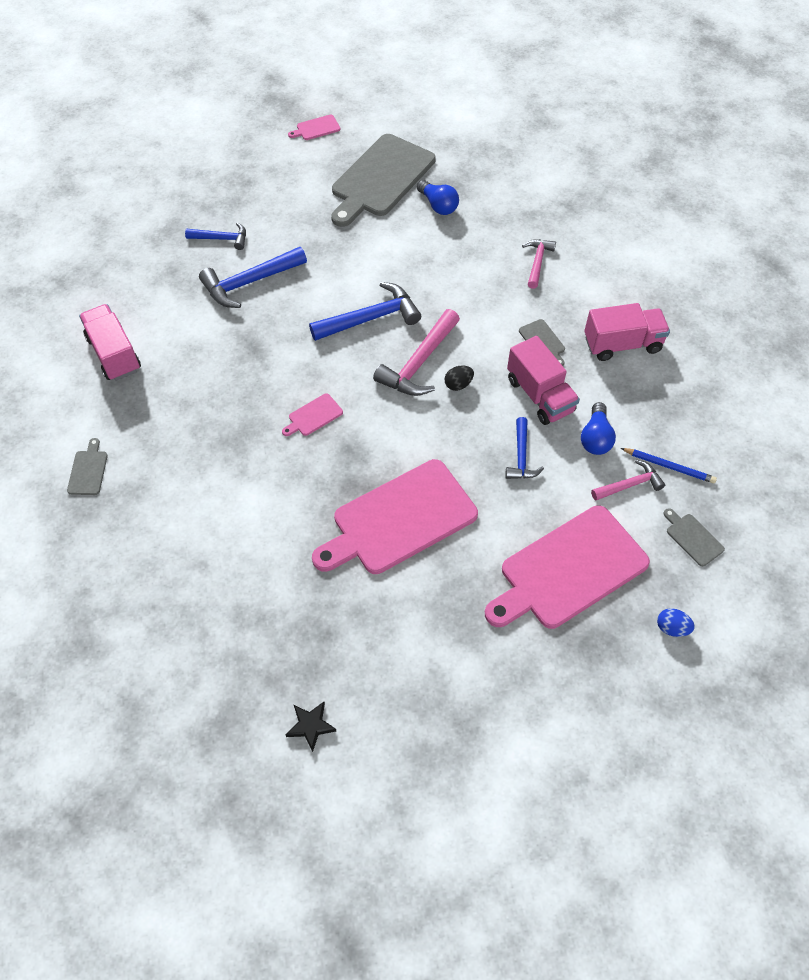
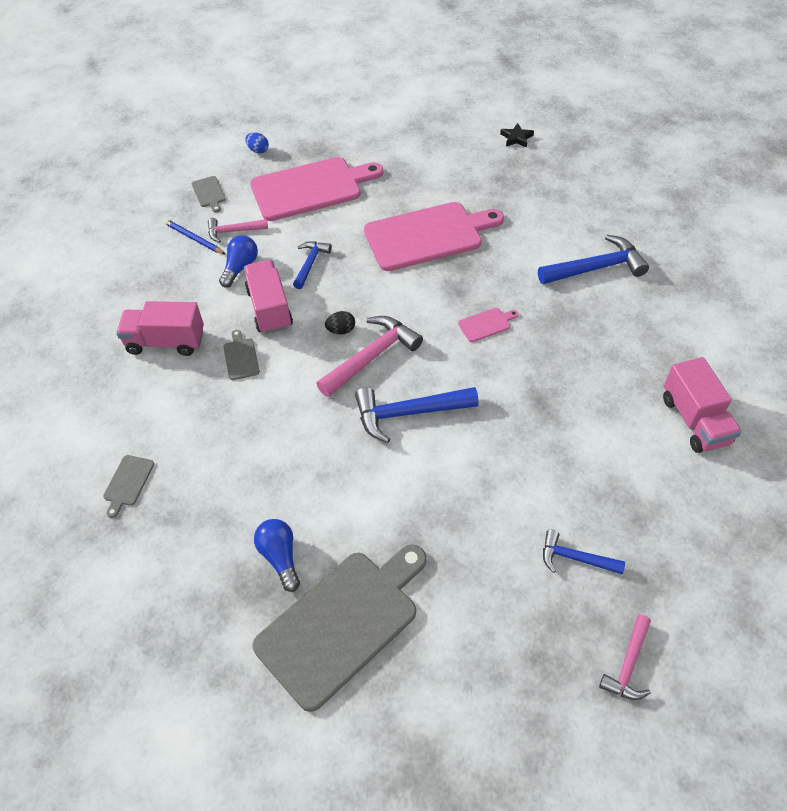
camera: 165 degrees left, 5 degrees down
(88, 470) = (700, 310): grey cutting board -> grey cutting board (128, 482)
(250, 282) = (540, 484): blue hammer -> blue hammer (596, 268)
(316, 128) = (415, 760): pink cutting board -> none
(537, 262) = (199, 448): pink hammer -> pink hammer (628, 664)

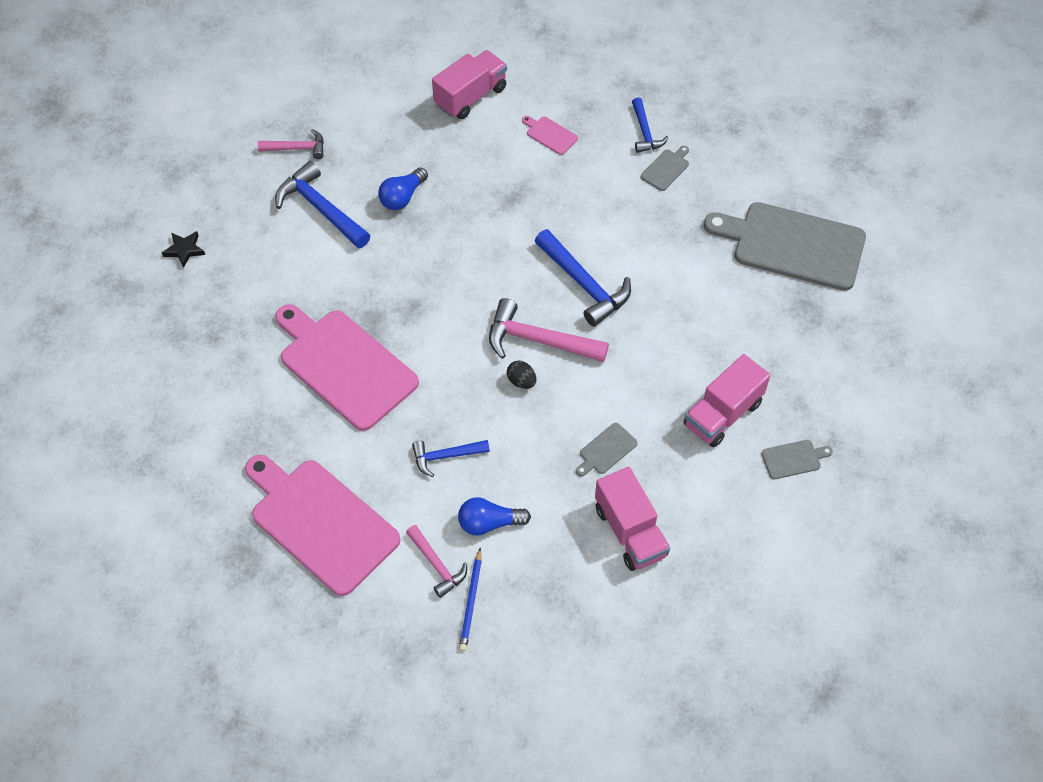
camera: 120 degrees left, 5 degrees up
(209, 193) = (384, 636): grey cutting board -> grey cutting board (666, 169)
(258, 150) = (273, 627): blue egg -> none
(269, 309) = (530, 460): pink truck -> pink truck (722, 414)
(280, 557) = (774, 309): blue light bulb -> blue light bulb (402, 197)
(486, 324) = (445, 267): pink cutting board -> pink cutting board (550, 134)
(516, 138) = (127, 348): black star -> black star (184, 250)
(628, 664) = (703, 83): pink hammer -> pink hammer (297, 148)

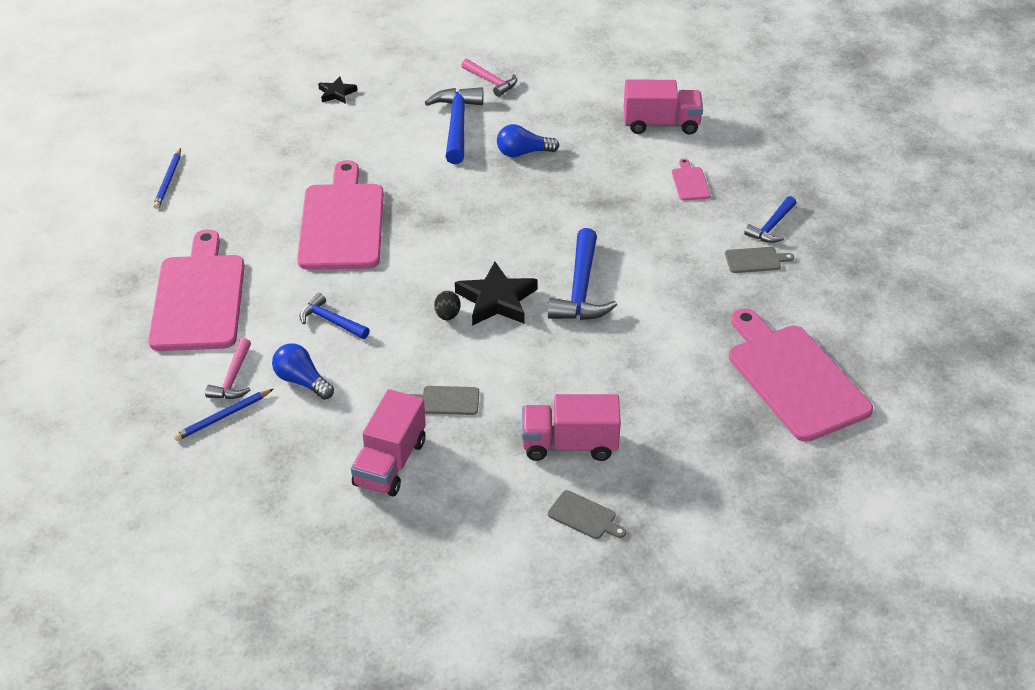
camera: 45 degrees right, 15 degrees down
(150, 440) = (168, 180): none -> blue pencil
(539, 340) = (496, 300): pink hammer -> black star
(793, 245) = (794, 378): grey cutting board -> pink cutting board

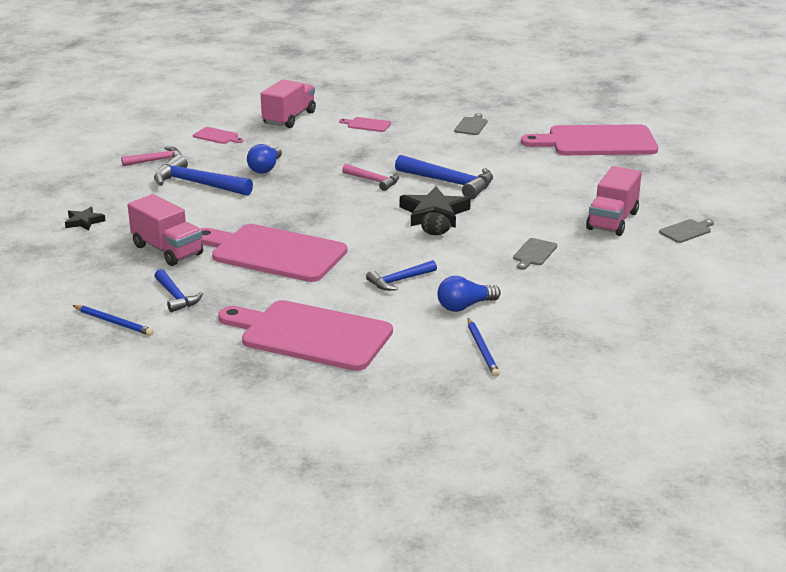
camera: 65 degrees left, 15 degrees down
(233, 378) = (435, 336): pink hammer -> pink hammer (373, 181)
(390, 463) = (588, 288): pink truck -> pink truck (167, 250)
(576, 95) = (217, 136): none -> pink cutting board
(771, 226) = (441, 113): blue hammer -> blue hammer (176, 297)

